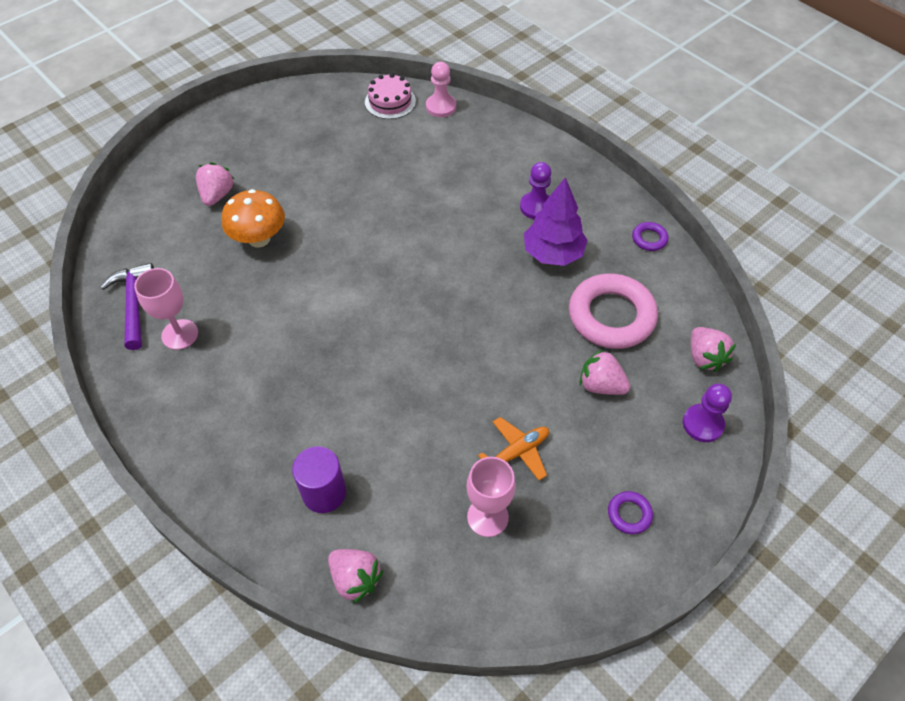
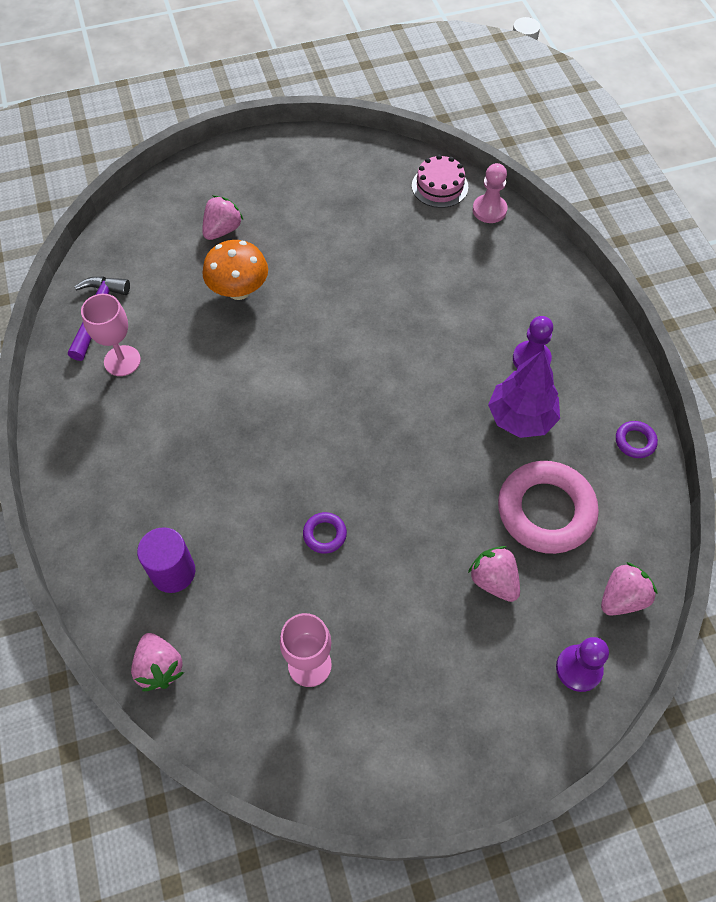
camera: 25 degrees right, 5 degrees up
(517, 452) = (372, 613): orange plane -> none
(629, 514) = (449, 727): purple ring -> purple ring (324, 534)
(704, 357) = (622, 598): pink strawberry -> pink strawberry turned 135 degrees counterclockwise

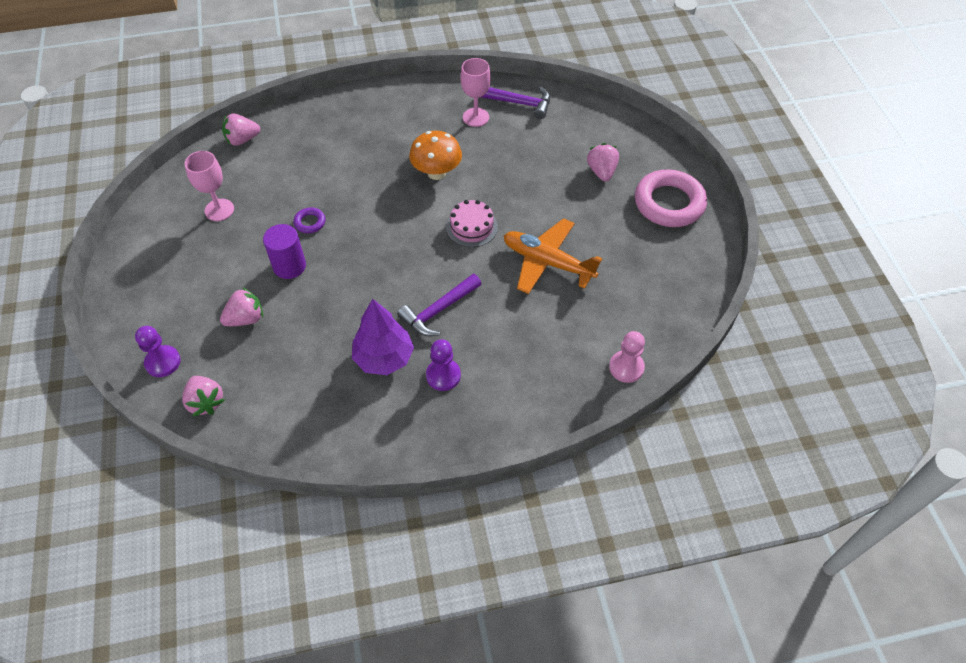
camera: 95 degrees right, 5 degrees down
(173, 572) = (304, 145): purple cylinder -> purple cylinder (289, 266)
(222, 230) = (601, 172): pink strawberry -> pink strawberry turned 135 degrees counterclockwise
(239, 290) = (536, 181): orange mushroom -> orange mushroom (436, 173)
(364, 275) = (547, 262): none -> orange plane
(439, 186) = (657, 329): pink cake -> pink cake (471, 227)
(447, 372) = (438, 311): none -> purple hammer
(545, 511) = (293, 362): pink ring -> pink ring (669, 203)
(635, 441) = (343, 443): purple ring -> none

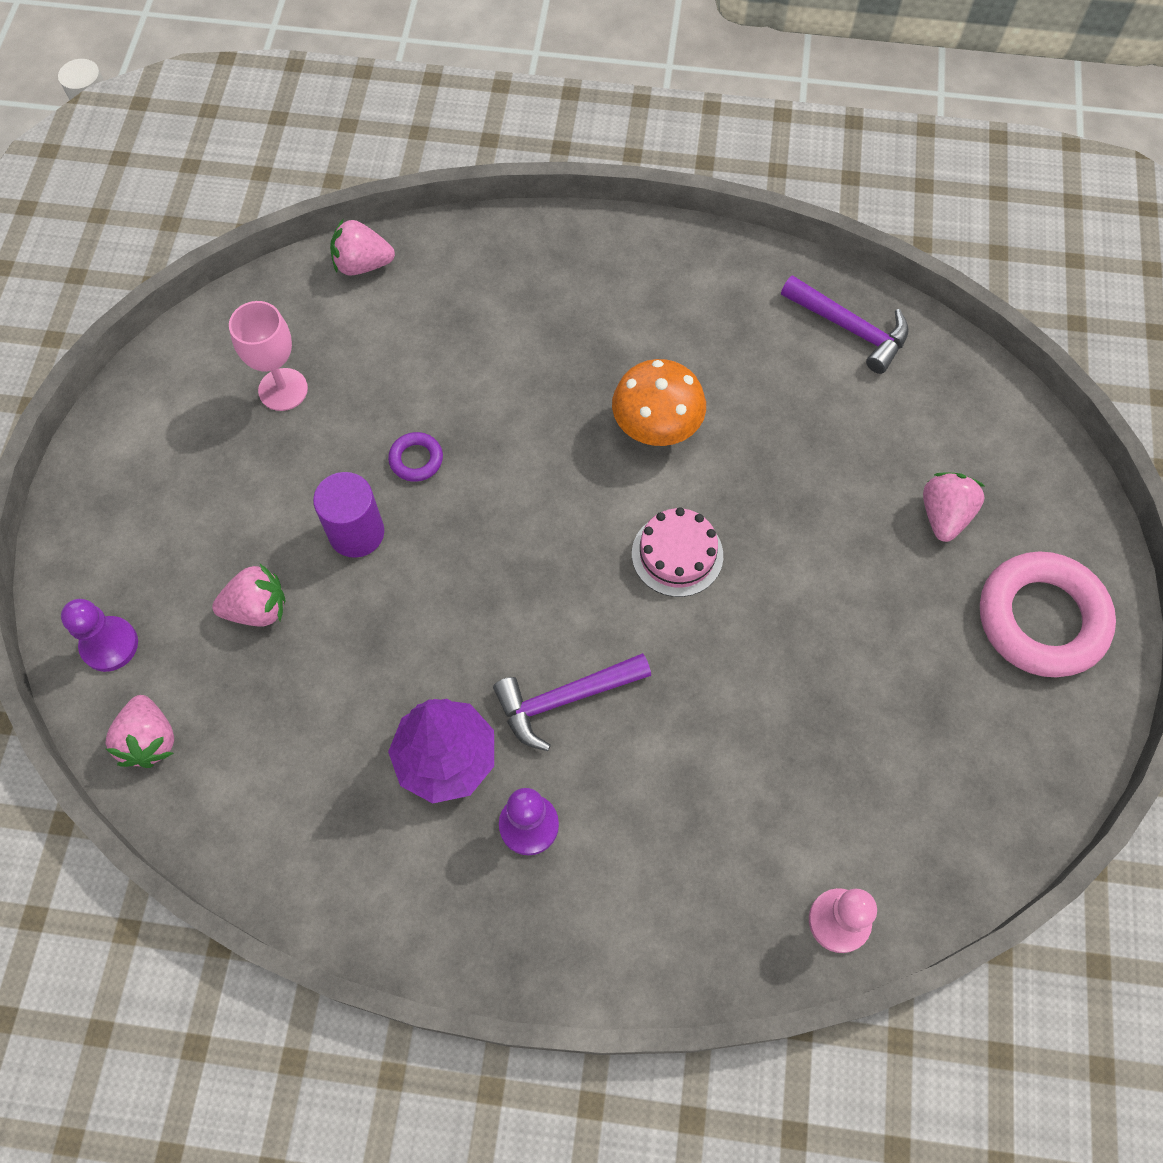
camera: 20 degrees right, 10 degrees up
(476, 117) = (763, 335): pink goblet -> none
(547, 262) = (780, 667): orange plane -> none

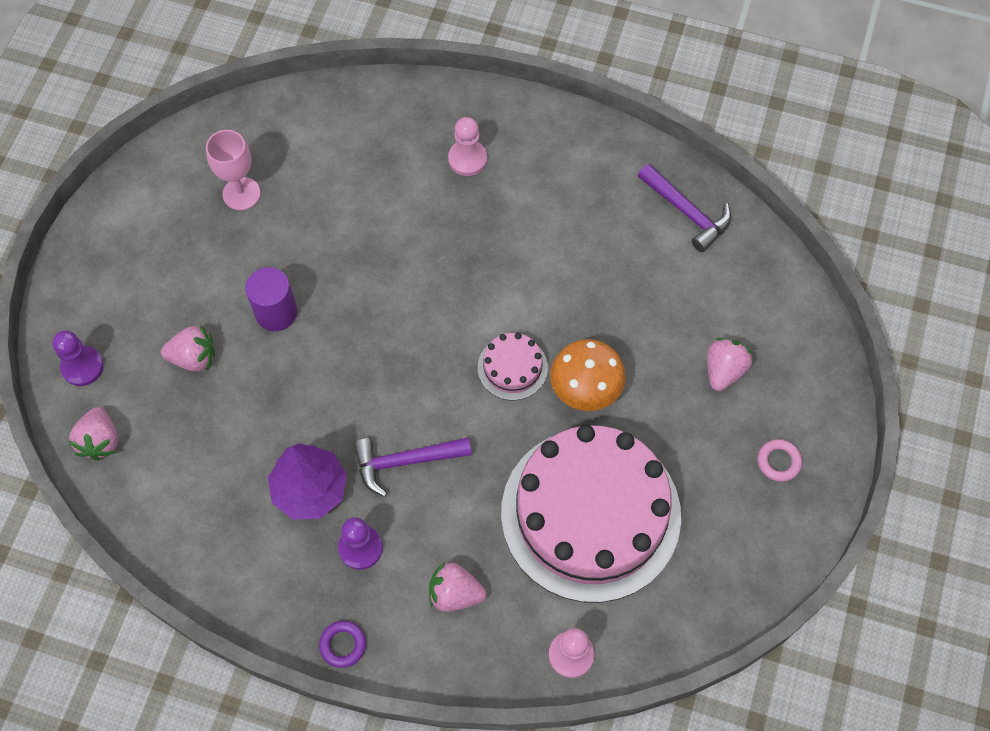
camera: 10 degrees right, 0 degrees up
(362, 264) = (319, 103): pink strawberry -> pink strawberry (455, 594)
(416, 459) = (331, 263): purple ring -> purple ring (343, 645)
(563, 304) = (467, 159): none -> pink pawn
(656, 427) = (518, 267): orange mushroom -> orange mushroom (585, 389)
(820, 727) = (590, 514): none -> pink cake
(1041, 619) = (778, 462): pink ring -> pink ring, size x0.44

